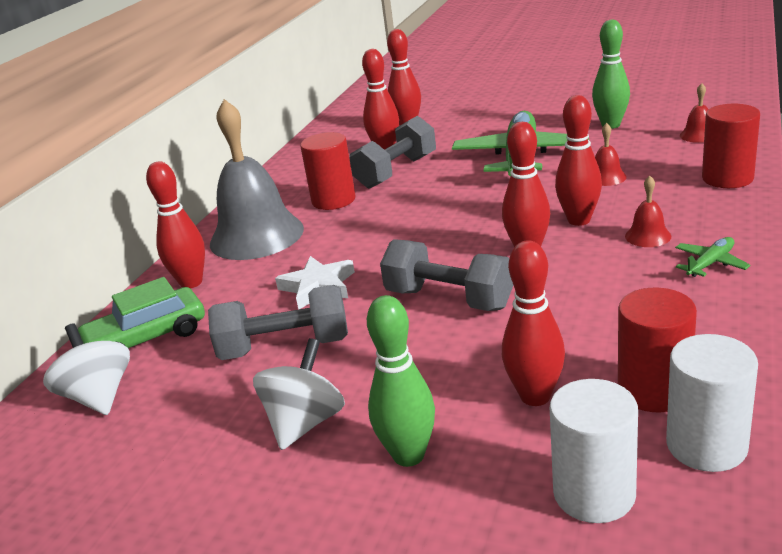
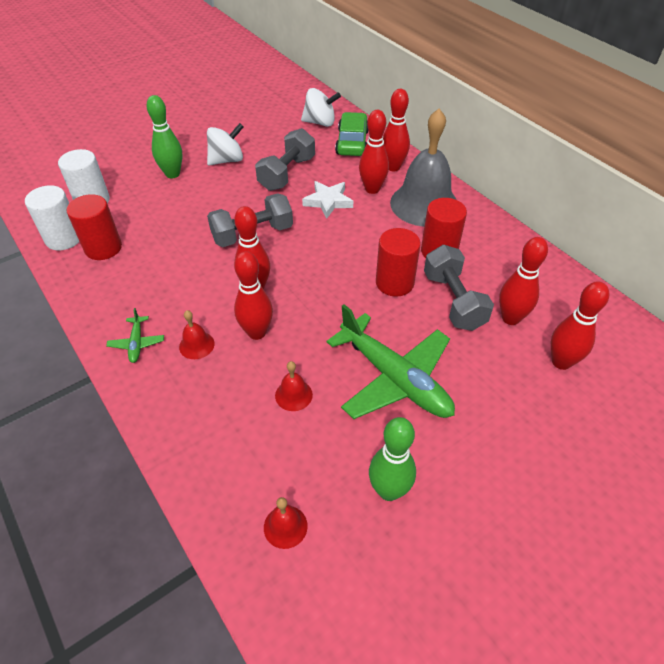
camera: 120 degrees right, 20 degrees up
(305, 423) = (227, 160): white spinning top -> white spinning top turned 90 degrees counterclockwise
(535, 396) = (151, 217): red bowling pin -> red bowling pin (372, 189)
(727, 178) = (197, 456): red cylinder -> red cylinder (394, 283)

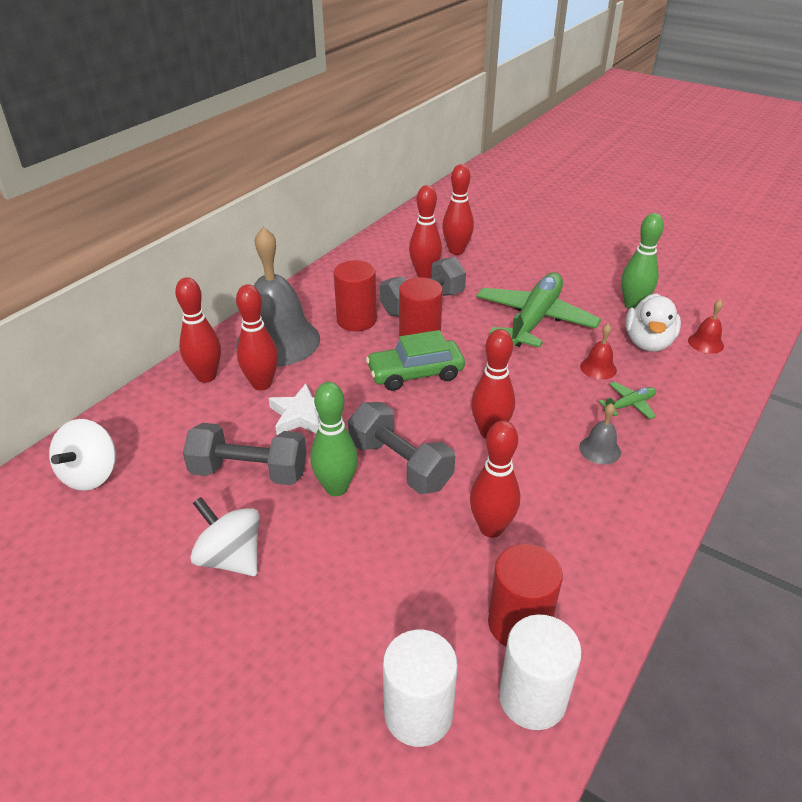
camera: 110 degrees left, 10 degrees down
(137, 343) = (638, 500): green plane -> green plane (629, 405)
(172, 174) = (294, 620): green bowling pin -> green bowling pin (336, 488)
(196, 345) = (600, 449): red bell -> grey bell
(257, 332) = (549, 411): red bowling pin -> red bowling pin (491, 528)
(312, 463) = (648, 343): none -> white duck
(320, 122) = (91, 474): white spinning top -> white spinning top turned 150 degrees counterclockwise
(352, 142) = (149, 425): green car -> green car (415, 374)

